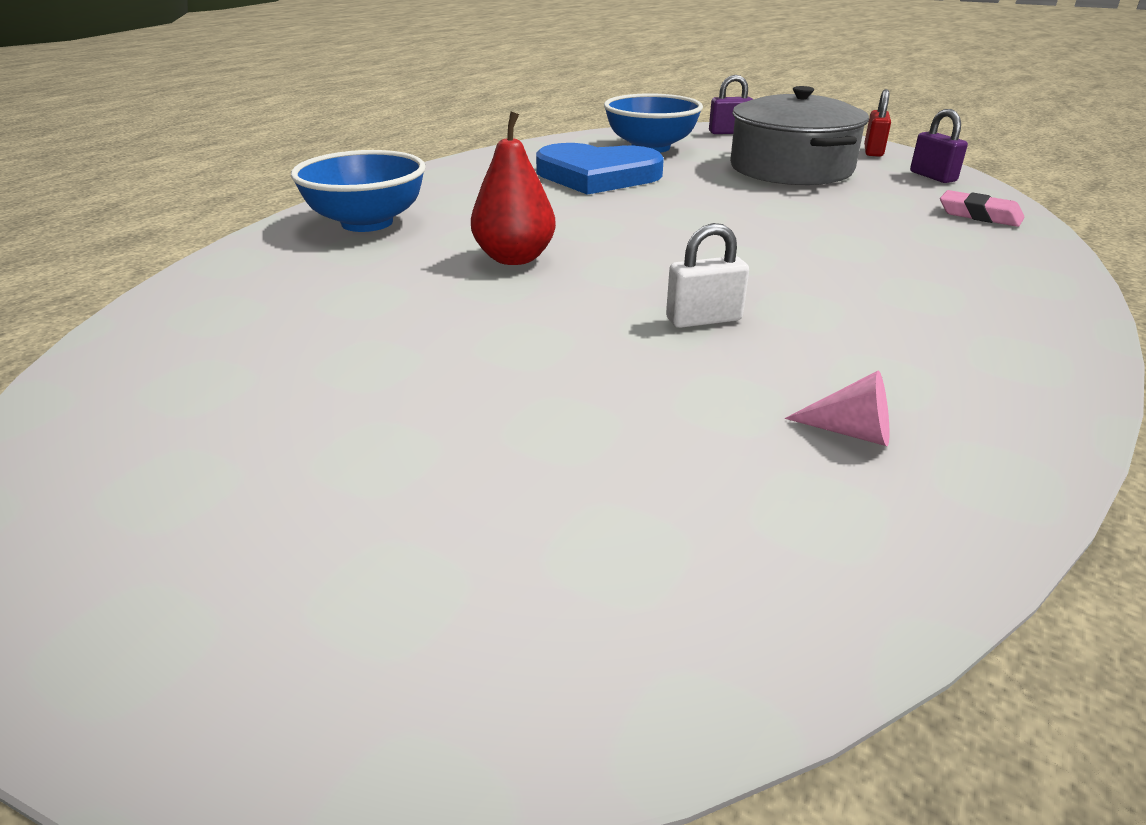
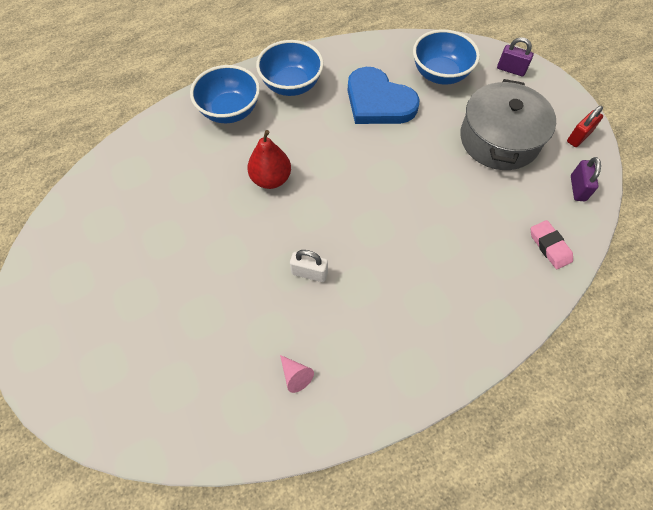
camera: 30 degrees right, 30 degrees up
(449, 188) = (291, 85): none -> blue bowl

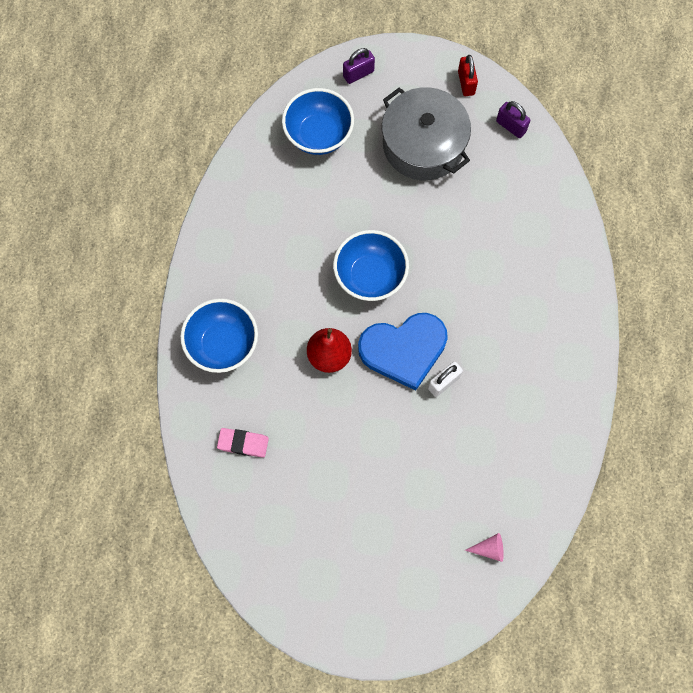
camera: 55 degrees left, 10 degrees up
(291, 85) = (232, 270): blue bowl -> blue bowl (370, 276)
(295, 375) = (521, 447): pink cone -> pink cone (489, 549)
(378, 101) = (310, 209): blue heart -> blue heart (404, 350)
(549, 246) = (544, 190): pink eraser -> pink eraser (243, 443)

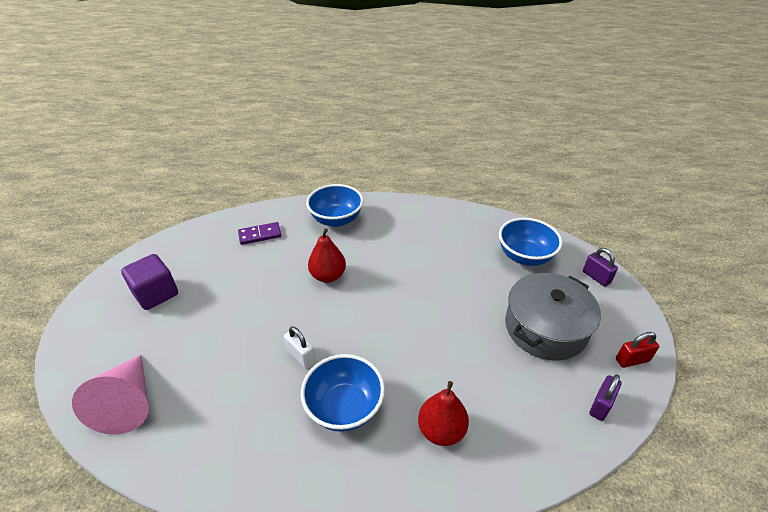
camera: 85 degrees right, 30 degrees down
(243, 443) = (260, 235): pink eraser -> purple domino
(340, 558) = (156, 294): none -> purple cube
(370, 276) = (402, 297): blue bowl -> blue bowl (344, 407)
(404, 350) = (333, 324): blue heart -> none
(489, 549) = (128, 402): pink cone -> pink cone, size x2.36
(529, 260) = (441, 430): none -> red pear

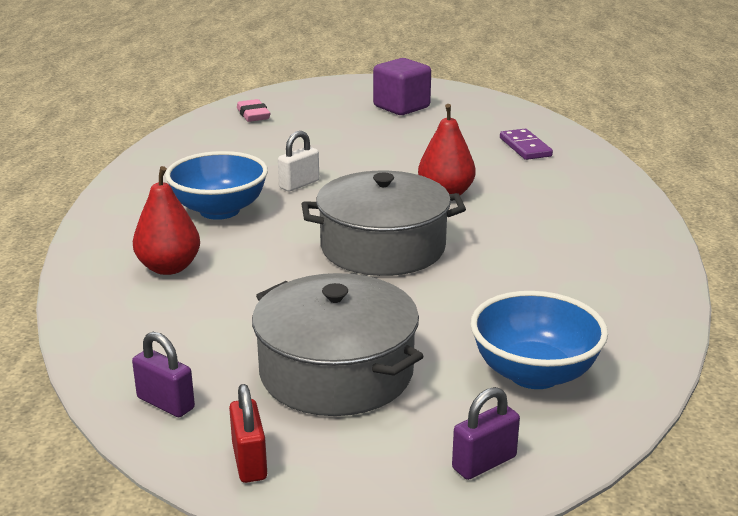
camera: 90 degrees right, 15 degrees down
(128, 402) = (253, 115): pink cone -> pink eraser
(336, 219) = (583, 195): blue bowl -> none
(404, 308) = (383, 247): none -> grey pot

